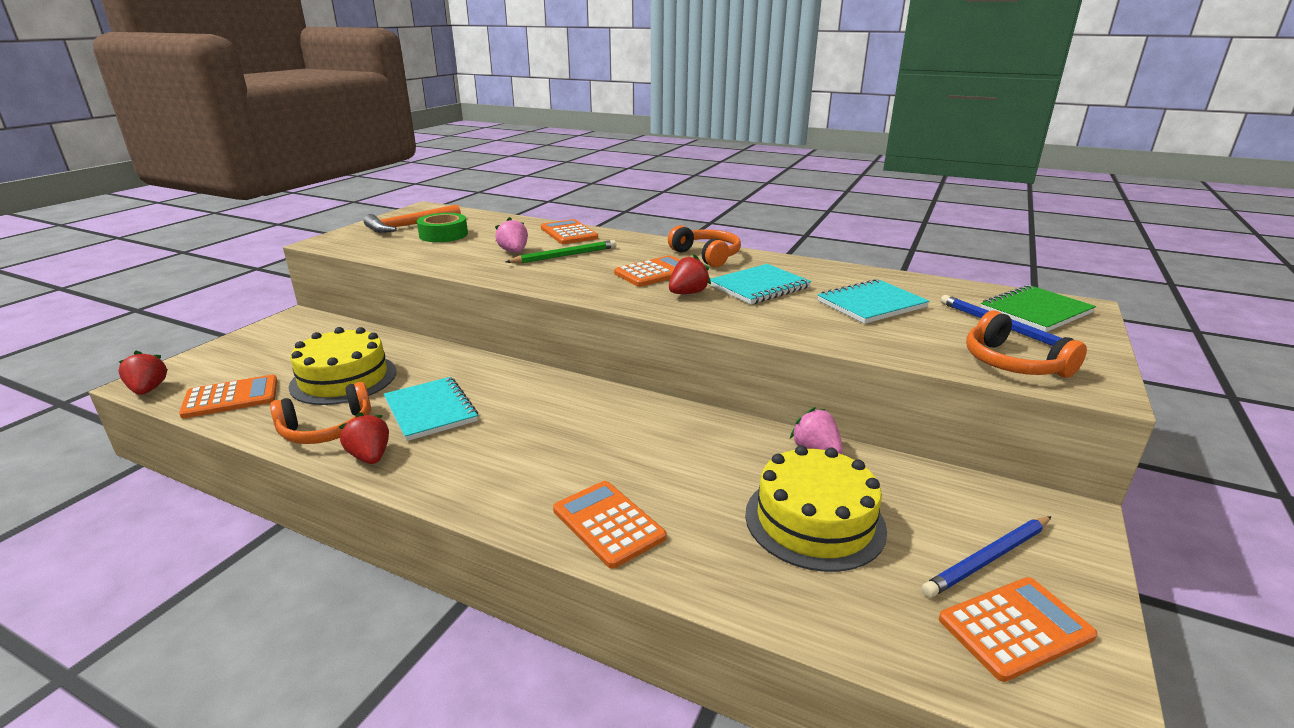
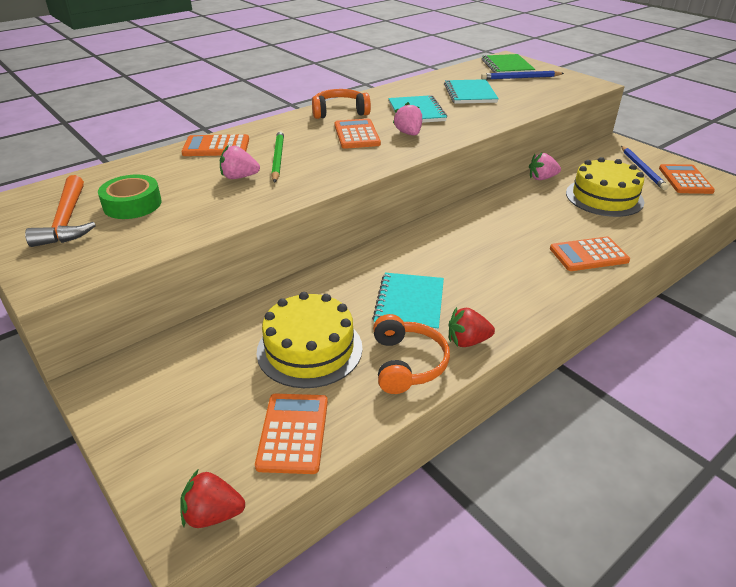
camera: 65 degrees left, 10 degrees up
(431, 410) = (409, 304): turquoise notebook -> turquoise notebook turned 75 degrees counterclockwise
(688, 293) = (408, 133): red strawberry -> pink strawberry
(1013, 363) = (562, 89): orange headphones -> none

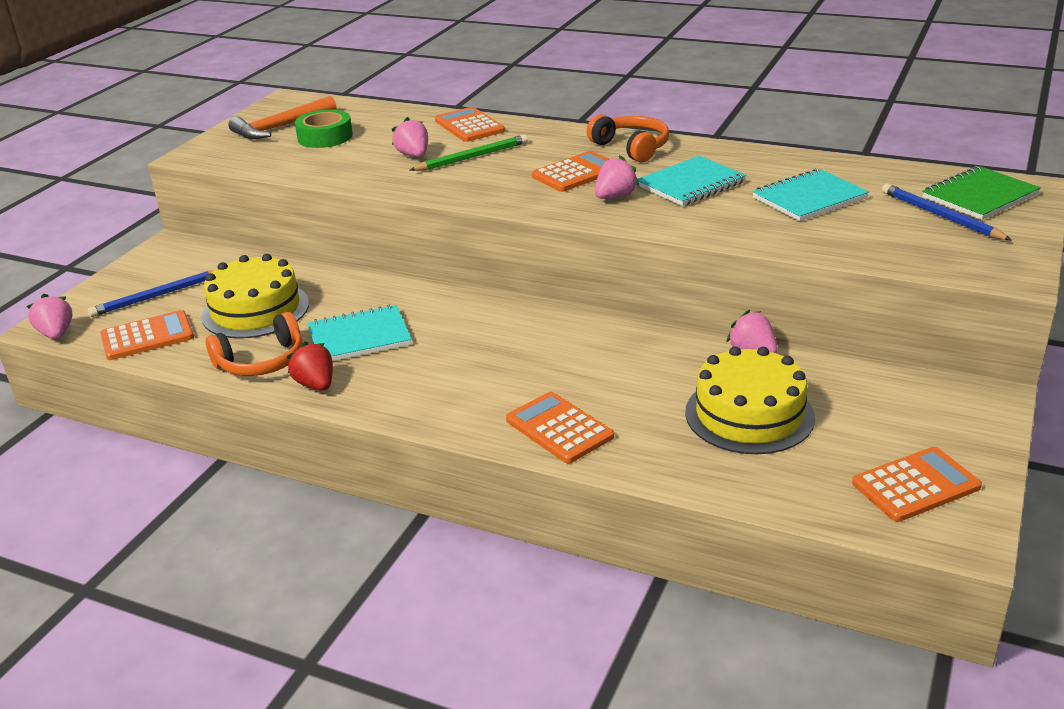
camera: 65 degrees right, 5 degrees down
(213, 514) = (56, 334): red strawberry -> pink strawberry
(642, 169) = (903, 436): blue pencil -> blue pencil (157, 296)

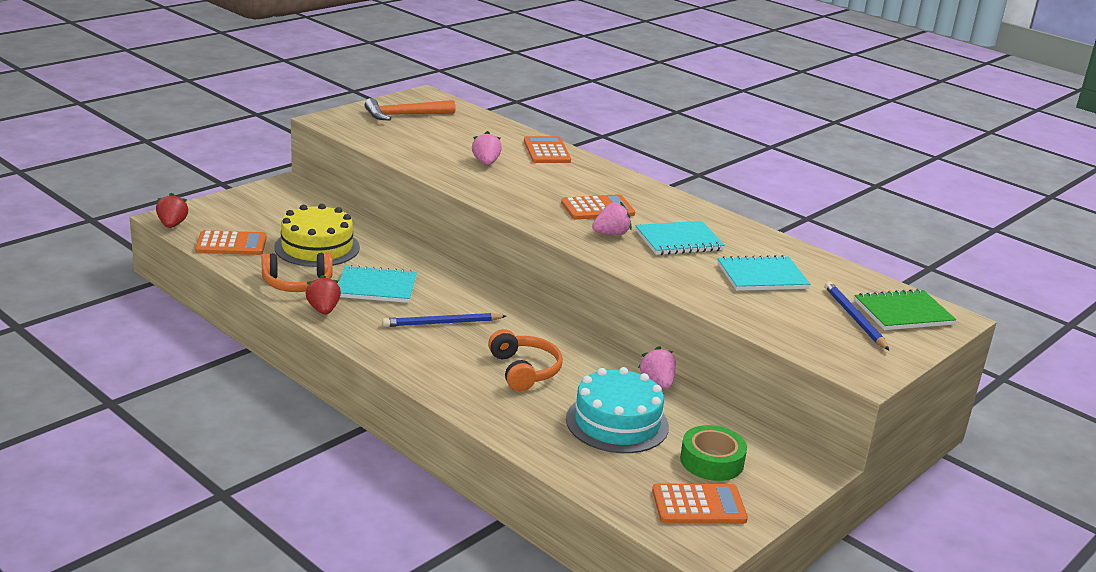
camera: 15 degrees right, 5 degrees down
(56, 334) = (172, 225): pink strawberry -> red strawberry
(157, 296) = (255, 218): blue pencil -> blue pencil (442, 323)
(325, 137) = (431, 131): green tape -> green tape (711, 461)
(472, 157) = (529, 175): green pencil -> none
(559, 428) = (471, 389): orange calculator -> none
(631, 147) = (658, 201): orange headphones -> orange headphones (524, 370)
(749, 414) = (617, 422): yellow cake -> turquoise cake

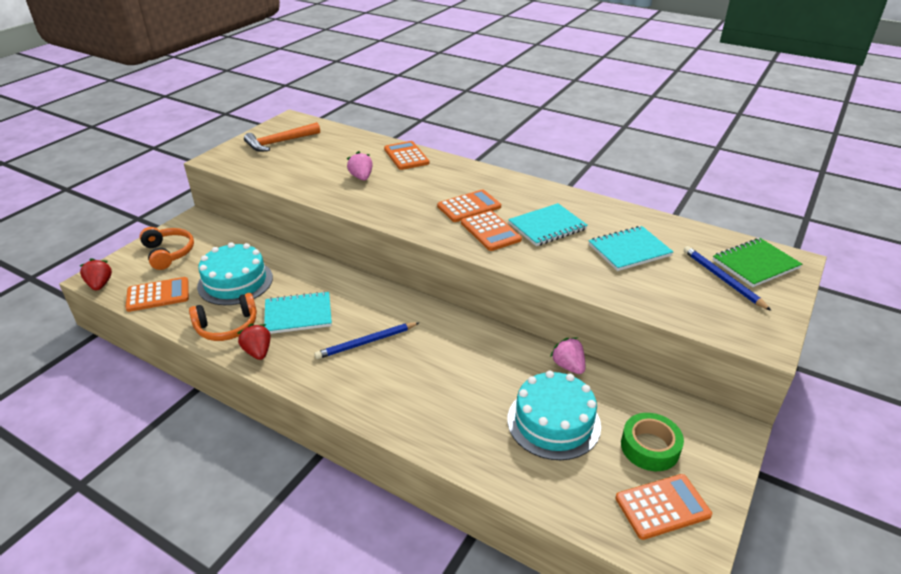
camera: 10 degrees left, 10 degrees up
(317, 247) = (235, 282): yellow cake -> turquoise cake
(524, 370) = (454, 380): orange headphones -> orange headphones (168, 253)
(611, 234) = (490, 231): pink strawberry -> orange calculator

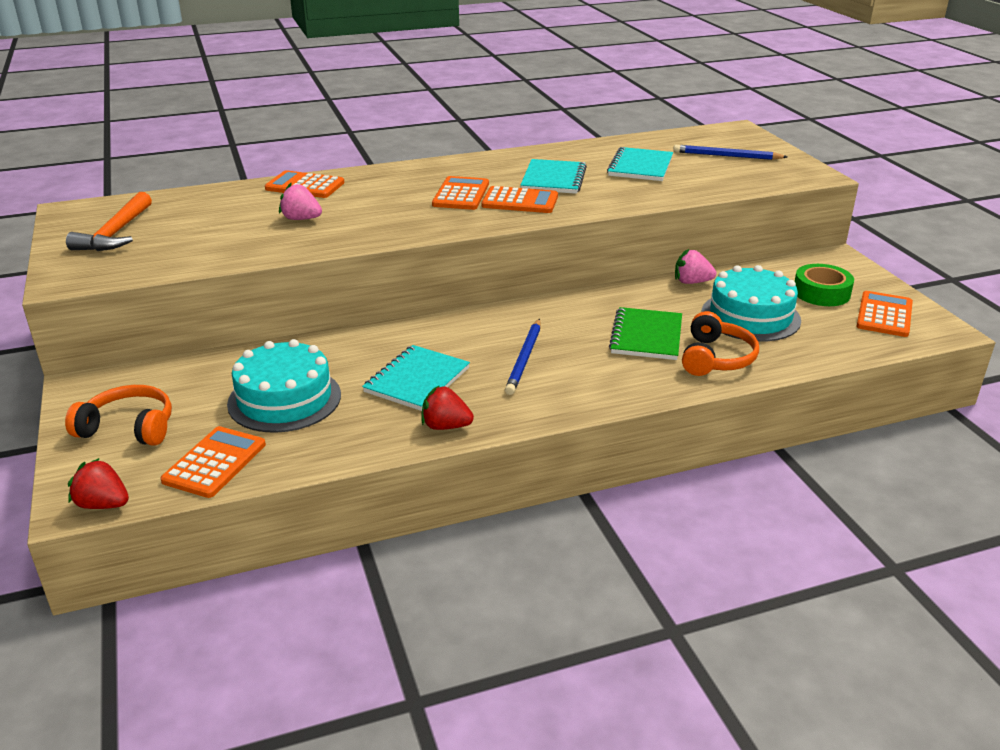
camera: 50 degrees left, 5 degrees down
(227, 327) = (367, 432): orange headphones -> orange headphones (716, 358)
(755, 264) = (724, 140): green notebook -> green notebook (646, 336)

